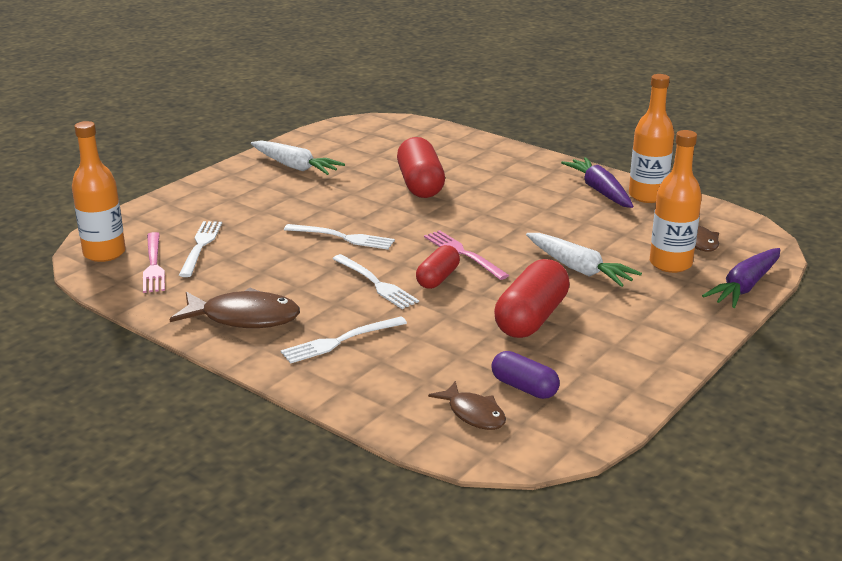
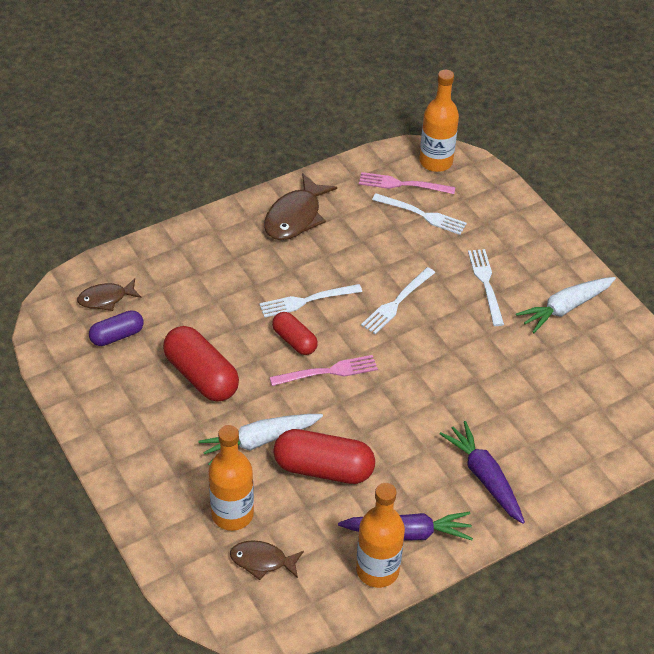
camera: 110 degrees right, 20 degrees up
(339, 341) = (234, 258): white fork -> white fork (485, 283)
(420, 184) = (484, 389): red capsule -> red capsule (323, 468)
(744, 287) = (163, 549): purple carrot -> purple carrot (484, 477)

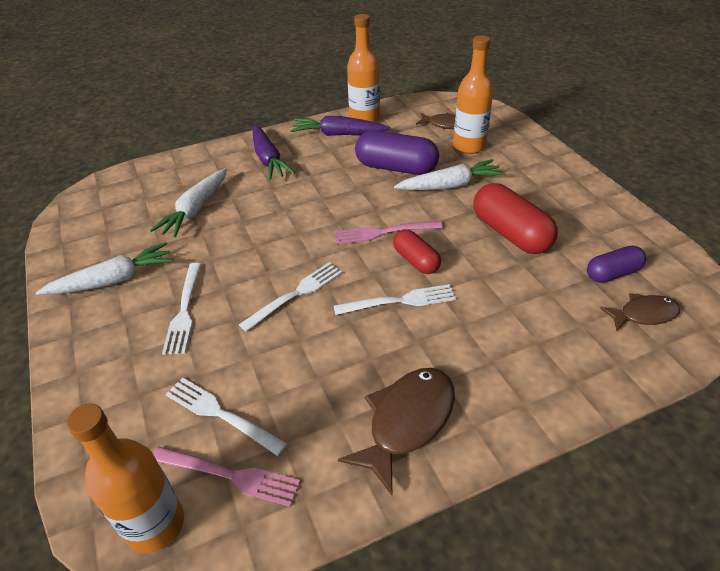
camera: 170 degrees left, 5 degrees down
(323, 468) = (396, 168): red capsule -> purple capsule
(533, 392) = (195, 210): none -> white carrot

